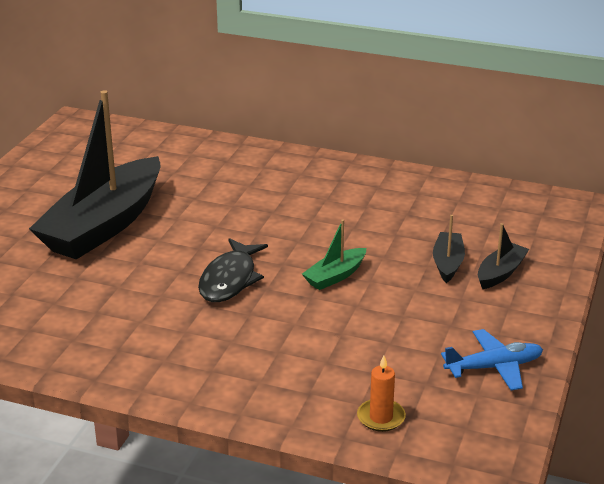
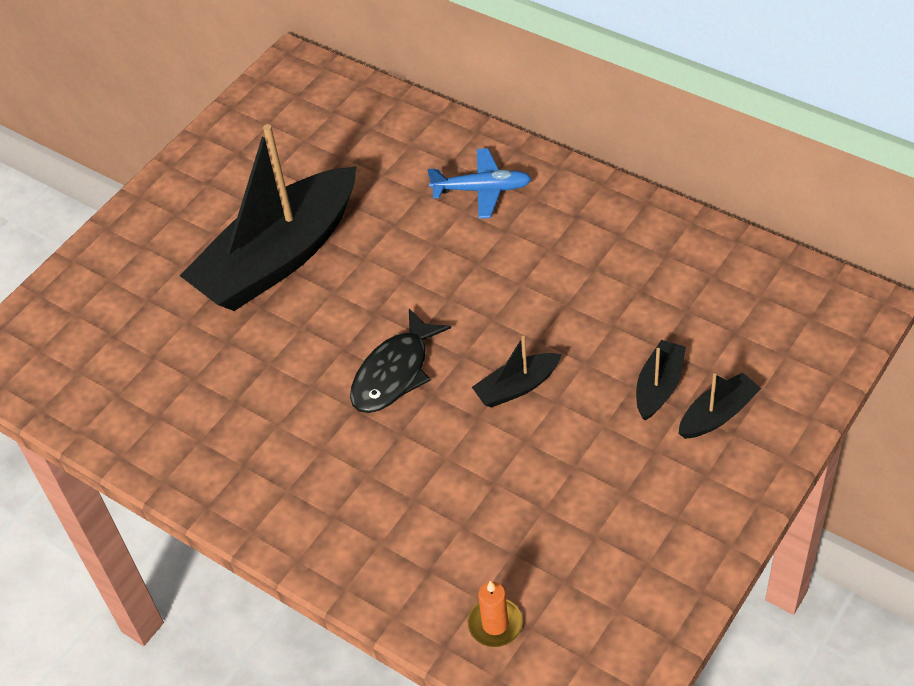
camera: 20 degrees right, 20 degrees up
(335, 276) = (517, 387): green boat -> black boat
(494, 367) = (651, 571): blue plane -> blue plane (482, 189)

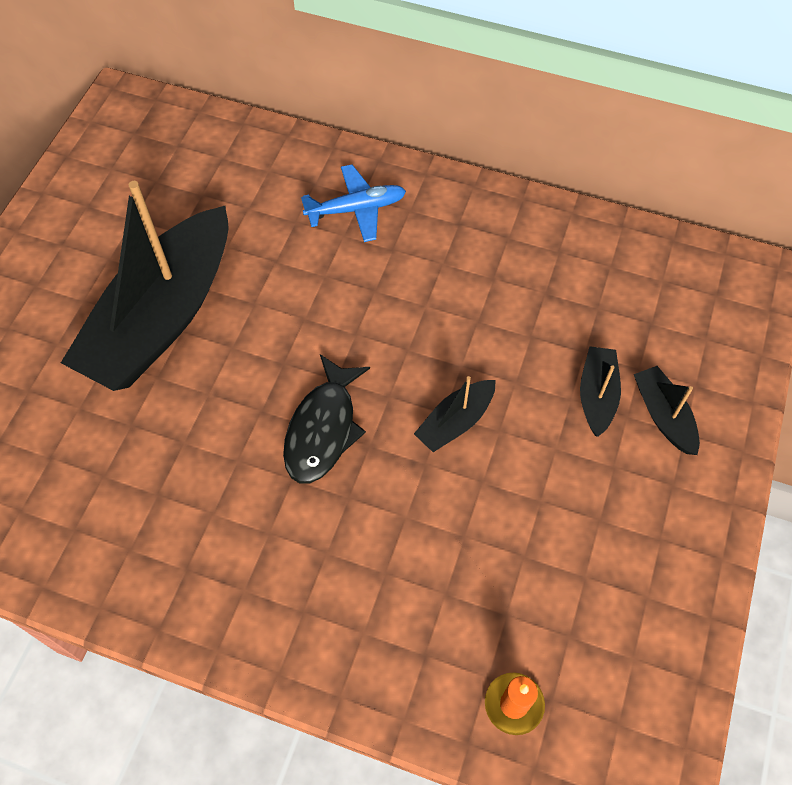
camera: 20 degrees left, 10 degrees up
(718, 414) = (663, 415): black boat -> black boat turned 60 degrees counterclockwise

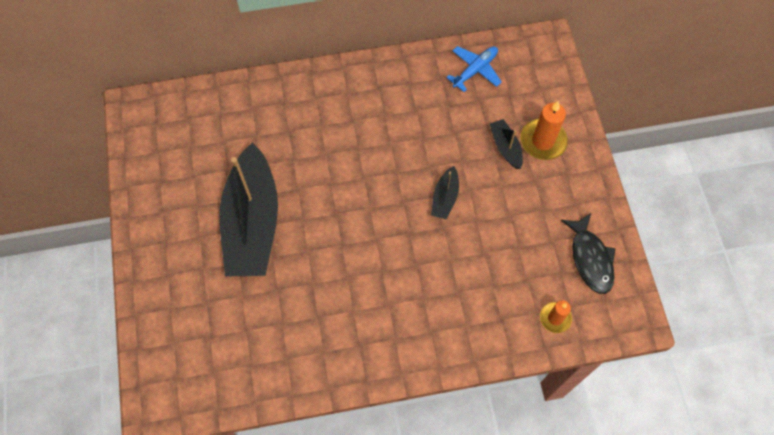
camera: 30 degrees left, 5 degrees up
(323, 429) = (380, 237): black fish -> black fish (590, 259)
(356, 209) = (318, 107): blue plane -> blue plane (475, 70)
(663, 415) = (543, 141): black boat -> orange candle

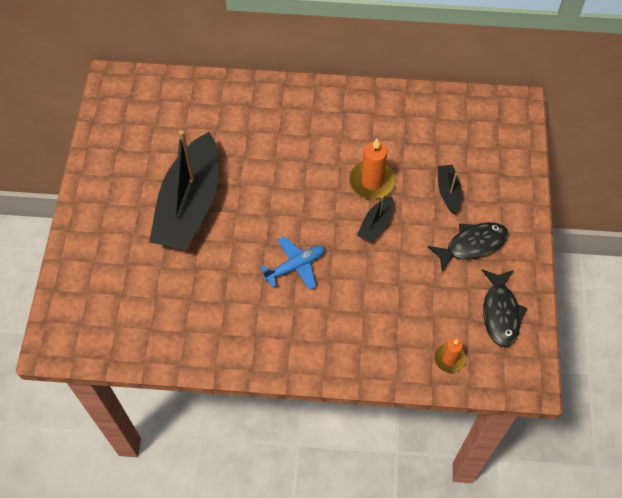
camera: 15 degrees right, 5 degrees down
(475, 70) = (440, 116): blue plane -> blue plane (295, 266)
(543, 141) = (486, 194): orange candle -> orange candle (372, 181)
(544, 196) = (472, 245): none -> black fish

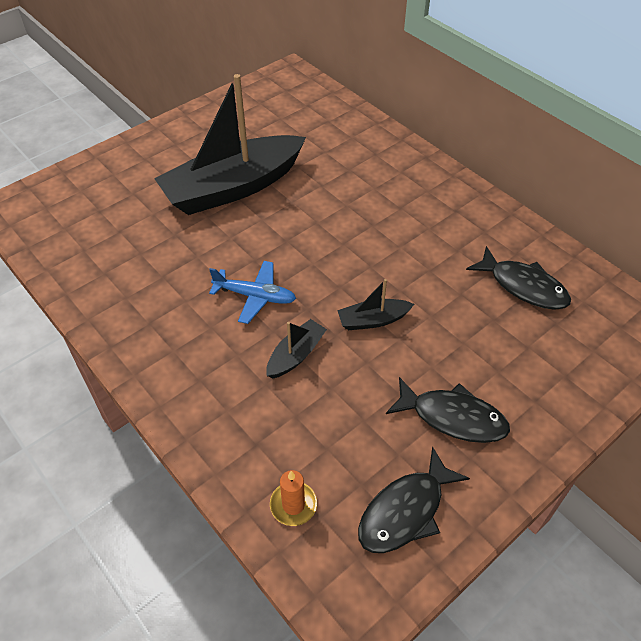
camera: 45 degrees right, 10 degrees down
(372, 181) = (414, 283): orange candle -> none
(429, 135) = (523, 286): none -> black fish
(448, 192) = (484, 349): black boat -> black boat (296, 355)

